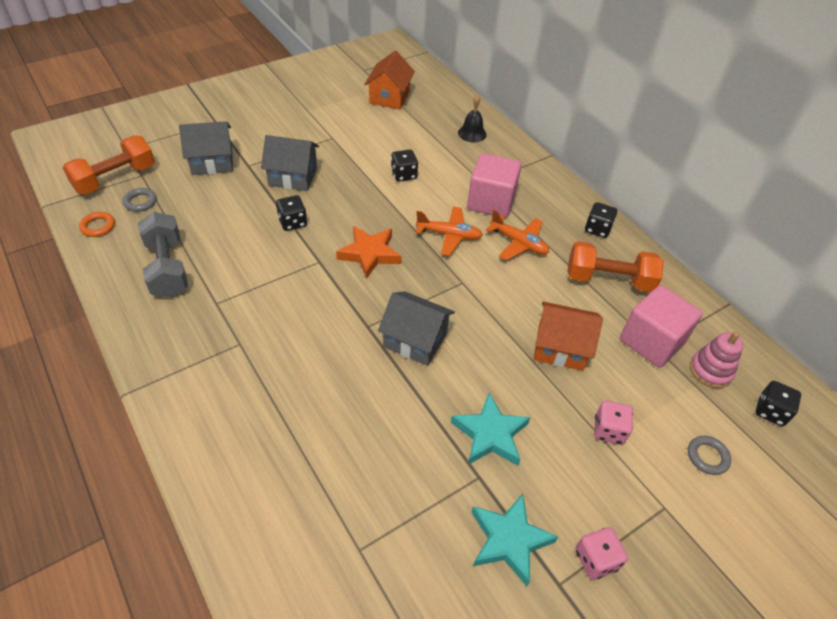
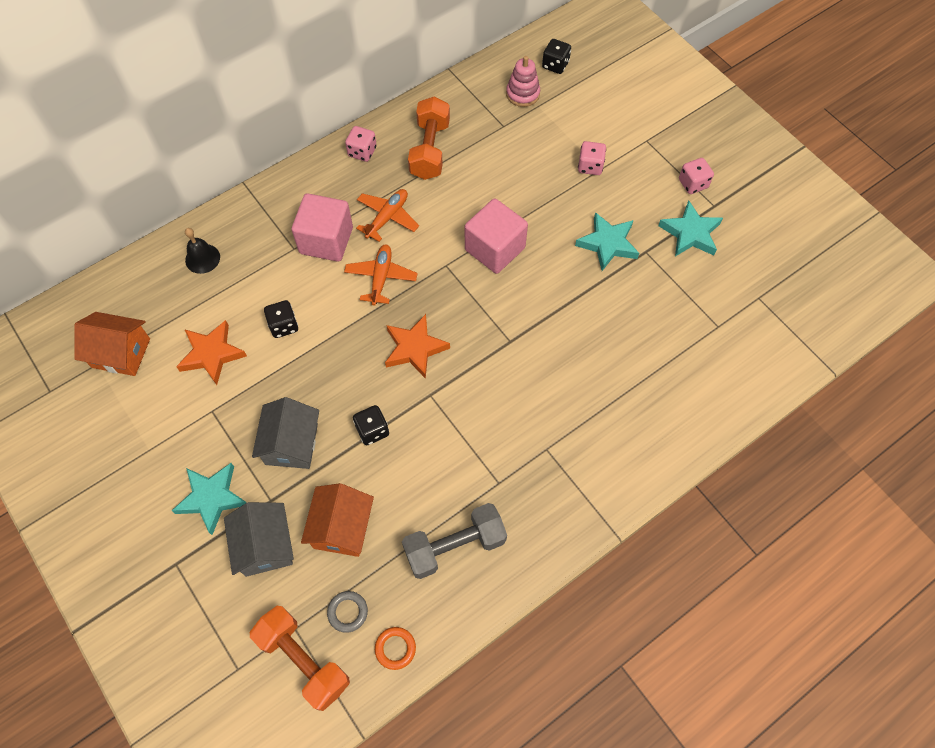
camera: 90 degrees left, 15 degrees up
(260, 137) = (212, 498): none -> turquoise star
(382, 138) = (211, 354): none -> orange star
(415, 340) = (521, 301): grey house -> none
(560, 347) = (514, 192): orange house -> orange house (342, 528)
(597, 229) = (362, 152): black dice -> pink dice
(651, 341) = (498, 128): pink cube -> pink cube (495, 249)
(707, 457) = (601, 109): grey ring -> none

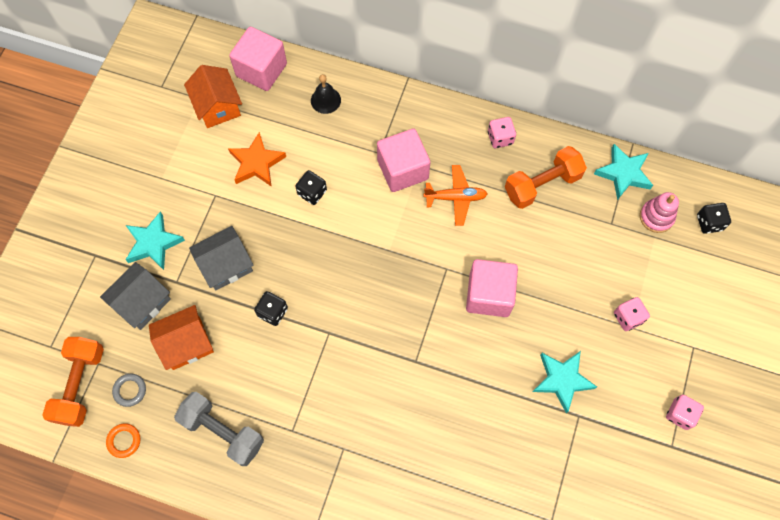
camera: 55 degrees right, 5 degrees up
(120, 292) = (261, 70): none -> pink cube
(381, 278) = (400, 230): orange plane -> none
(415, 348) = (359, 295): orange star -> none
(690, 233) = (626, 442): turquoise star -> turquoise star (623, 173)

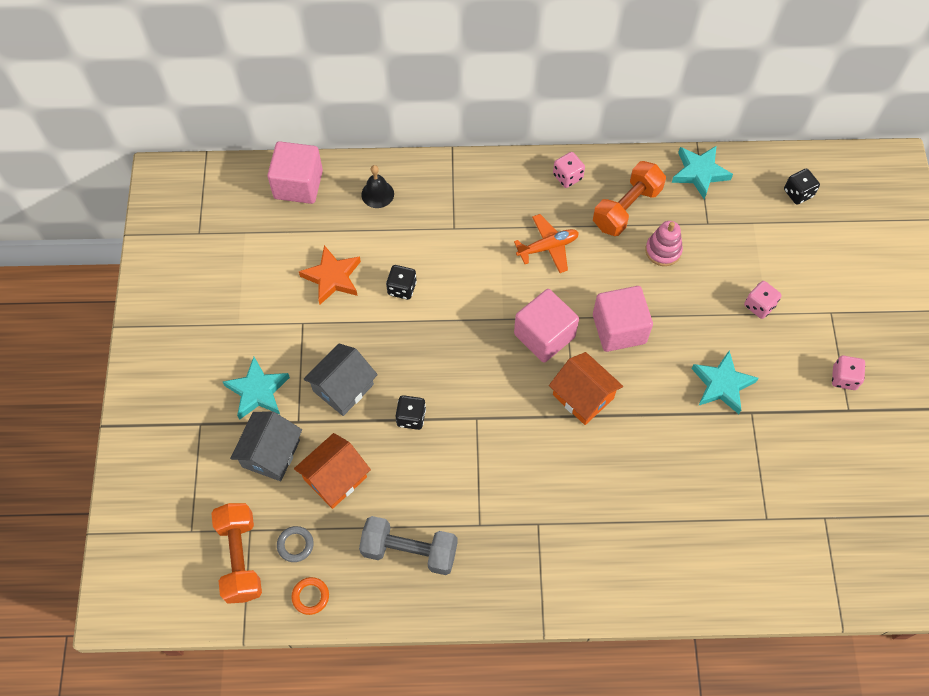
camera: 20 degrees left, 5 degrees down
(217, 106) = (267, 234): orange house -> orange house (583, 396)
(402, 170) = (484, 237): pink cube -> pink cube (544, 335)
(656, 217) = (747, 204): pink stacking toy -> pink stacking toy (663, 250)

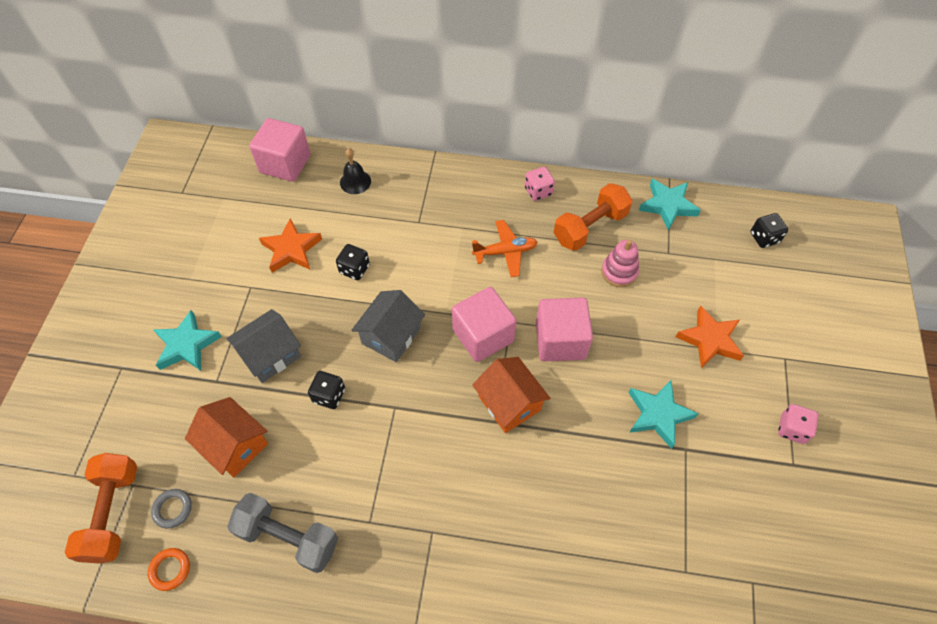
camera: 10 degrees right, 5 degrees down
(271, 453) = (179, 409): grey house -> grey house (391, 335)
(335, 478) = (235, 445): orange house -> orange house turned 75 degrees clockwise
(759, 305) = (710, 340): pink dice -> orange star

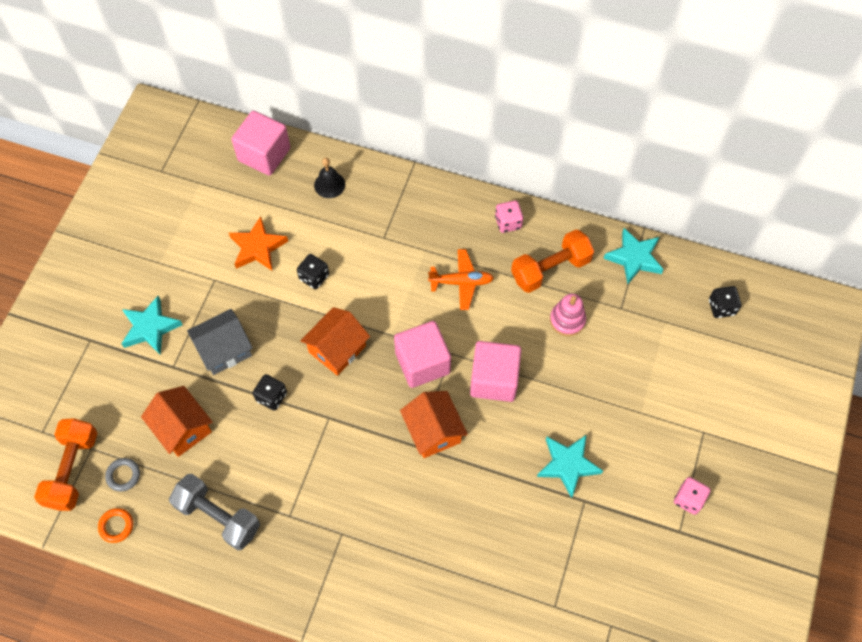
camera: 10 degrees right, 5 degrees up
(391, 335) = (337, 349): grey house -> orange house
(710, 340) = (636, 402): orange star -> none

